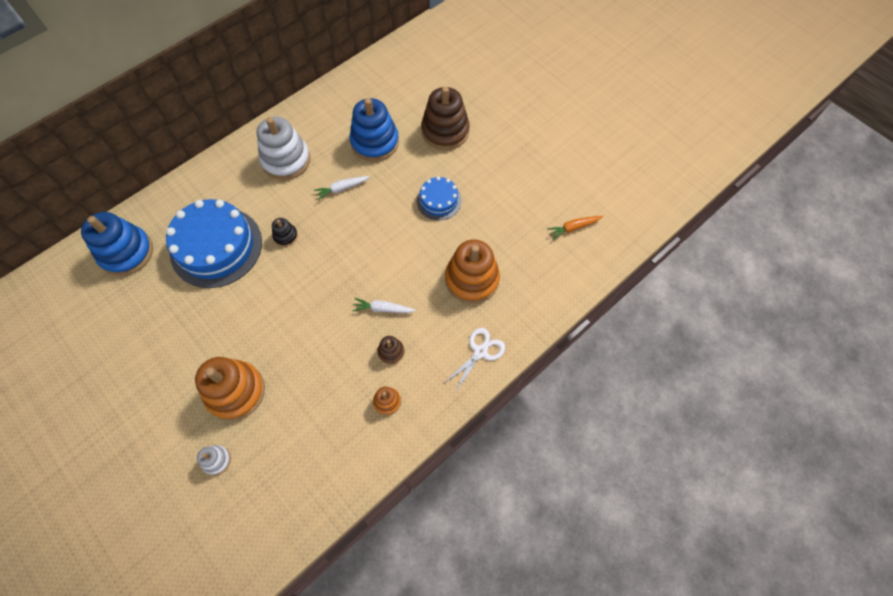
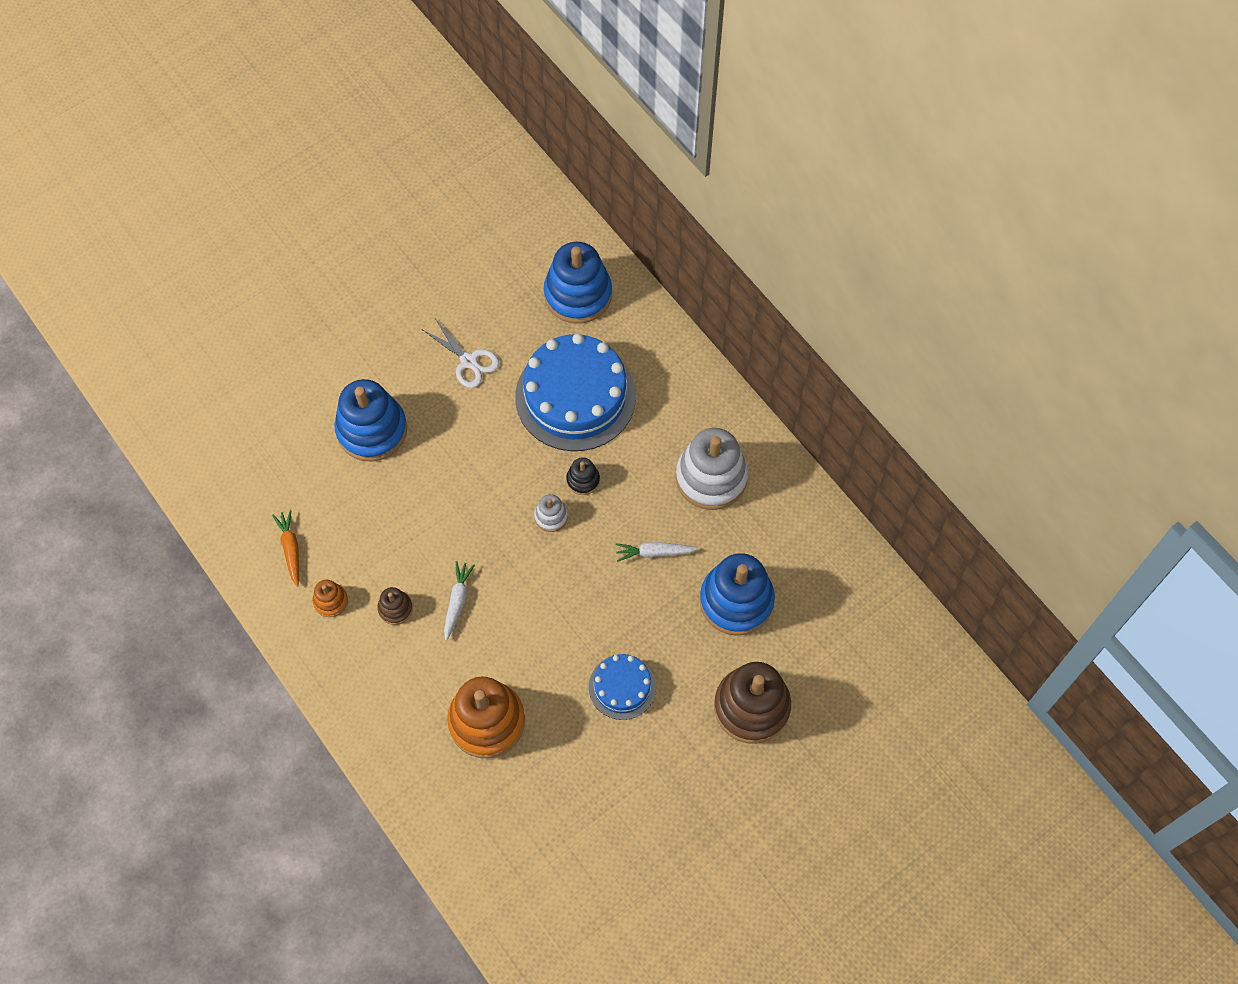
camera: 95 degrees right, 0 degrees up
(216, 460) = (294, 415): white stacking toy -> white stacking toy (551, 516)
(235, 392) = (372, 430): orange stacking toy -> blue stacking toy
(342, 189) = (655, 552): white carrot -> white carrot turned 75 degrees counterclockwise
(480, 352) = (378, 721): white scissors -> white scissors (469, 361)
(573, 228) = (555, 882): orange carrot -> orange carrot (291, 549)

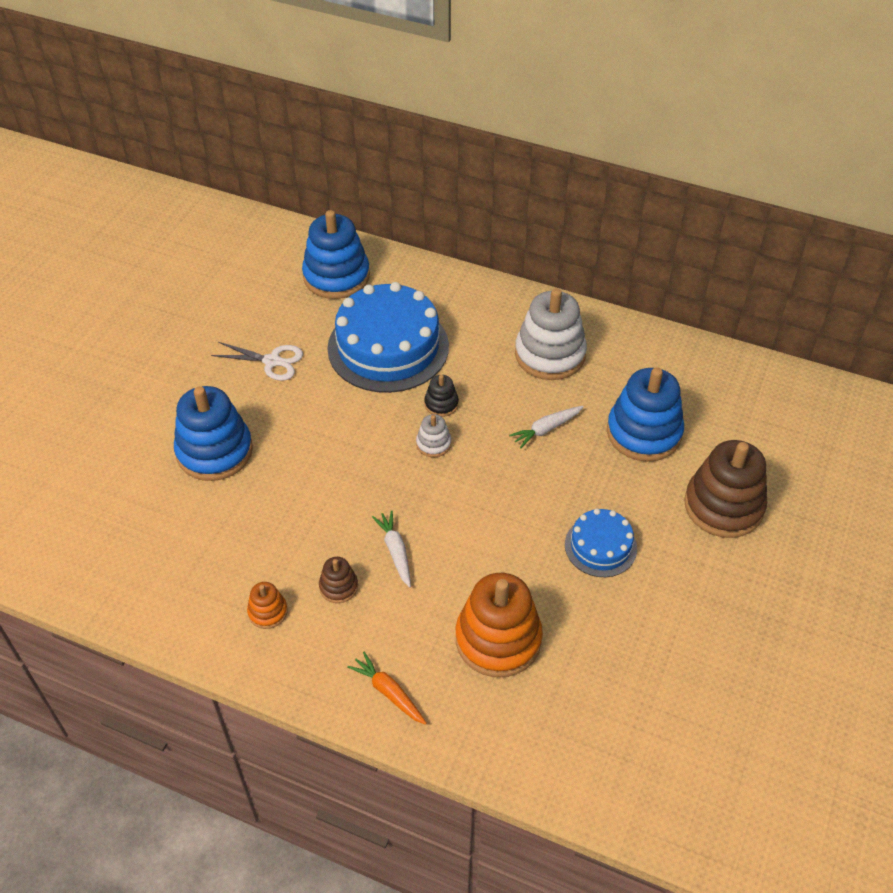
camera: 30 degrees left, 15 degrees down
(291, 549) = (196, 586): orange carrot -> orange carrot (388, 692)

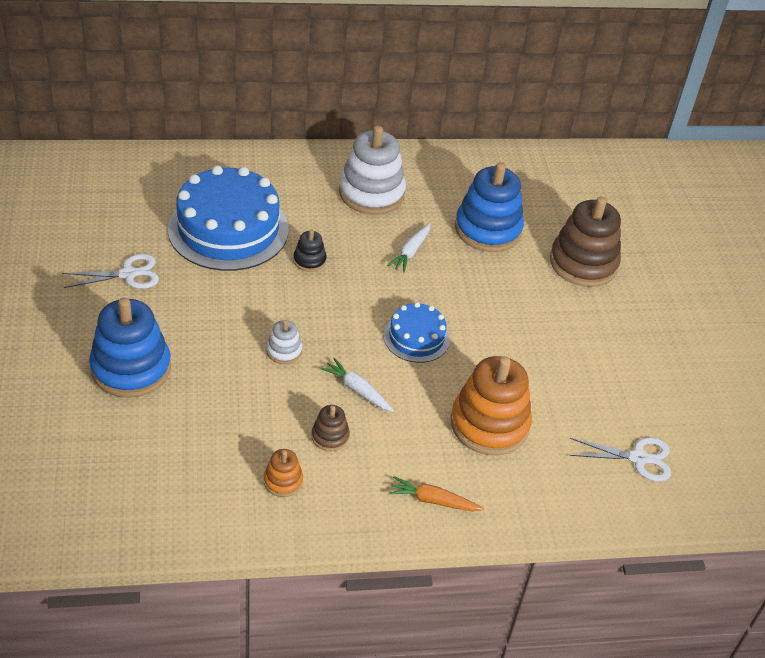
camera: 35 degrees left, 5 degrees down
(336, 276) = (135, 184): blue stacking toy -> none
(433, 444) = (326, 294): white stacking toy -> white stacking toy (284, 351)
(600, 546) = (516, 325): blue cake -> blue cake (416, 337)
(629, 743) = (638, 458): none -> white scissors

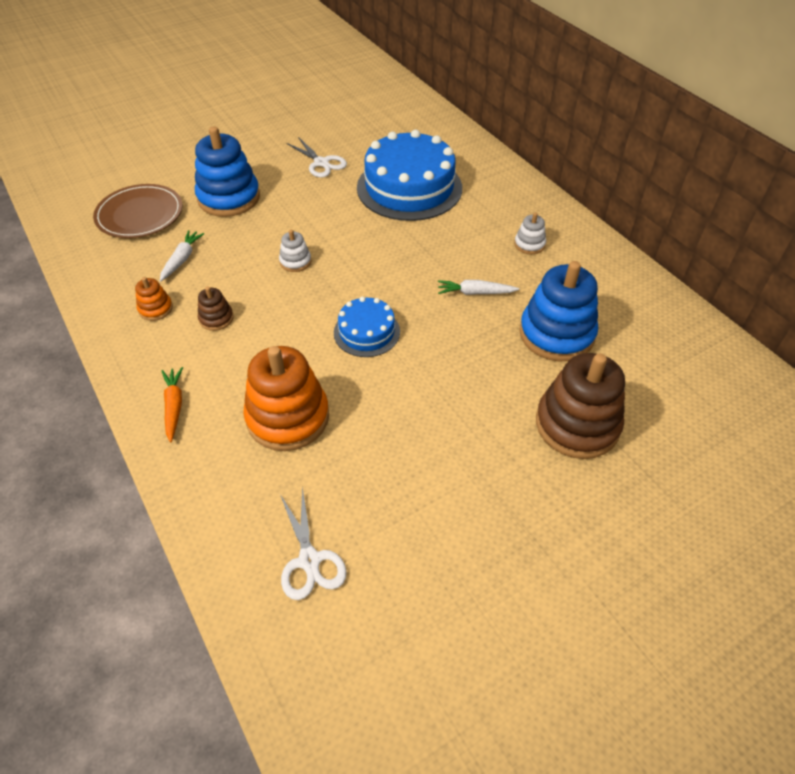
camera: 70 degrees right, 5 degrees up
(98, 455) = (140, 214): none -> brown plate
(309, 260) = (410, 239): black stacking toy -> none
(357, 390) = (278, 317): white carrot -> white carrot (182, 259)
(371, 193) = (529, 244): white stacking toy -> white stacking toy, size x0.47

